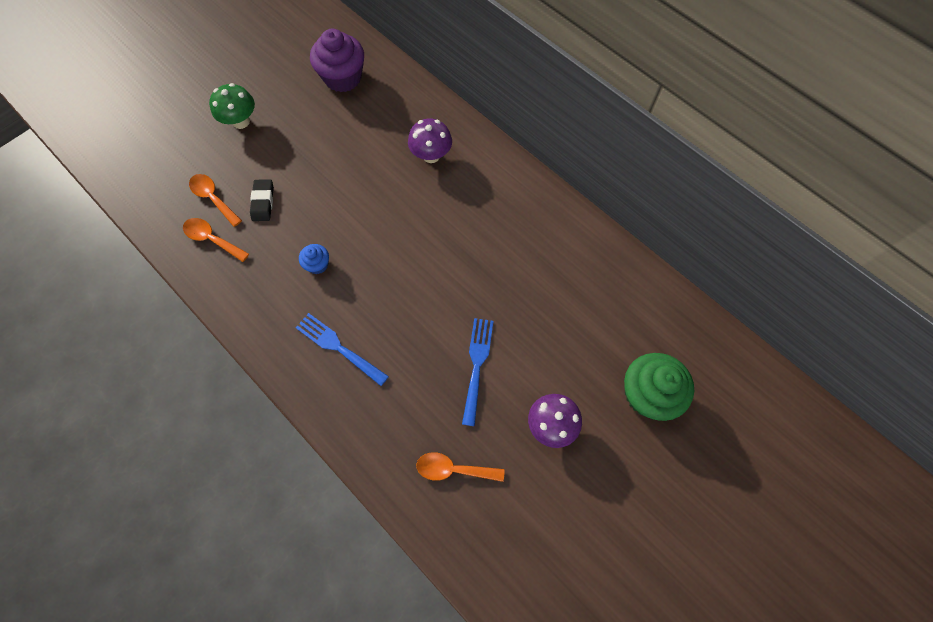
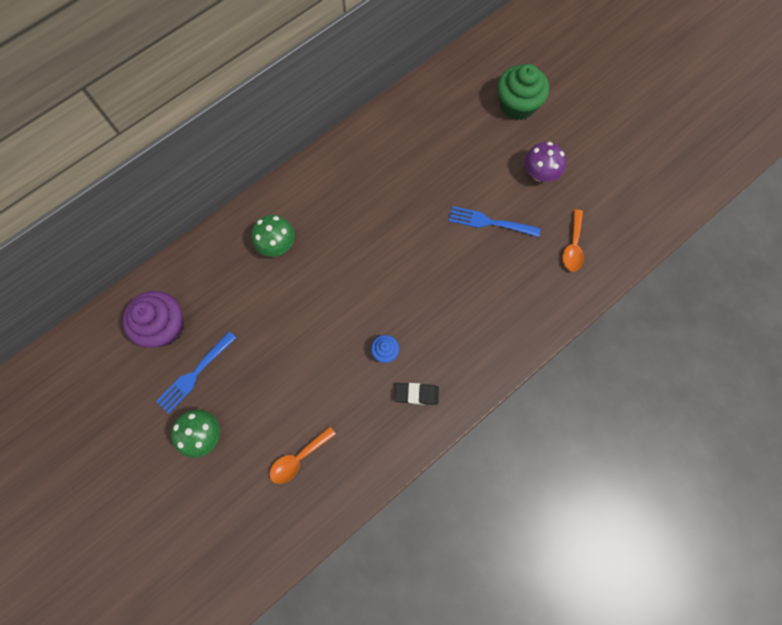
camera: 85 degrees left, 5 degrees up
(212, 239) = (347, 456): orange spoon -> none
(263, 202) = (309, 406): black eraser -> black eraser (416, 394)
(338, 347) = (468, 333): blue fork -> blue fork (194, 374)
(431, 155) = (277, 245): purple mushroom -> green mushroom

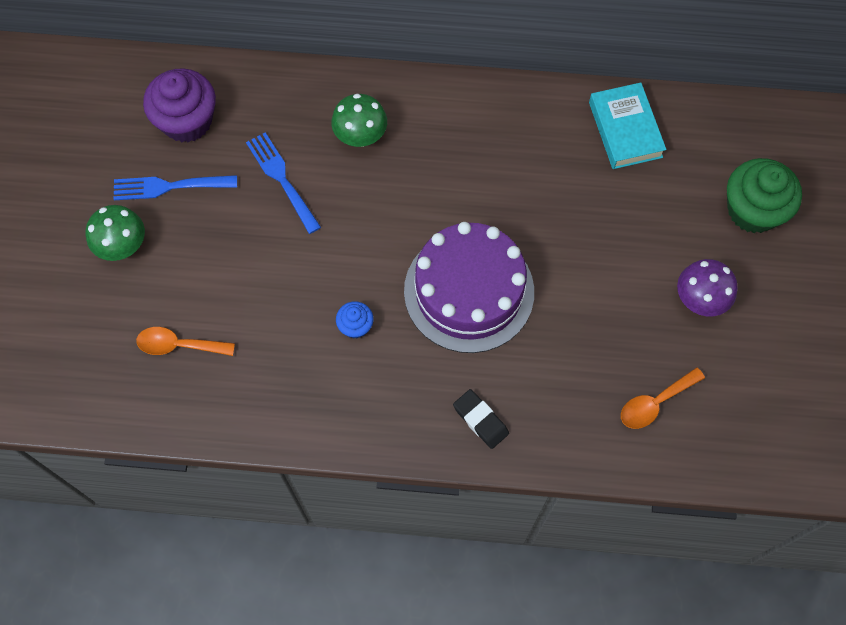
camera: 45 degrees right, 5 degrees down
(414, 117) = (625, 130): none -> turquoise book
(416, 394) = (343, 392): black eraser -> black eraser (480, 420)
(424, 276) = (469, 291): none -> purple cake
(489, 222) = (592, 300): blue fork -> blue fork (282, 179)

